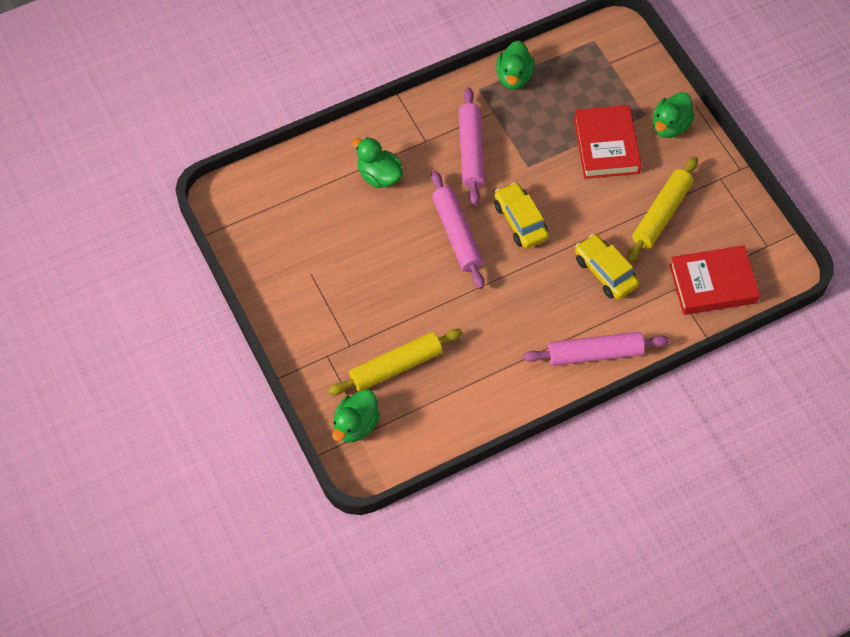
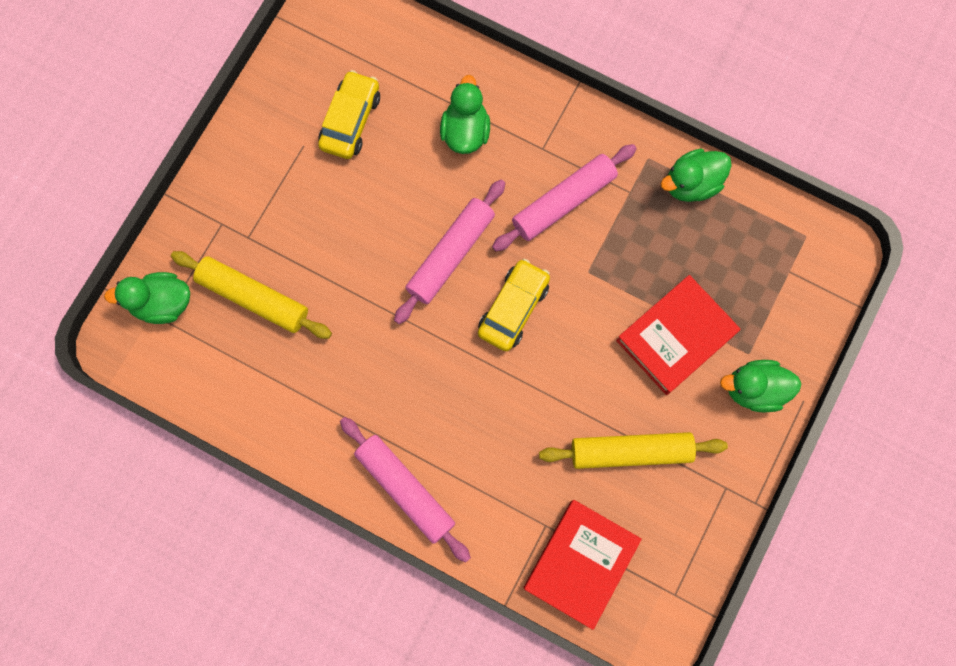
camera: 55 degrees right, 15 degrees up
(605, 272) = (513, 437): yellow car -> yellow car (350, 121)
(712, 284) = (580, 563): red book -> red book turned 75 degrees clockwise

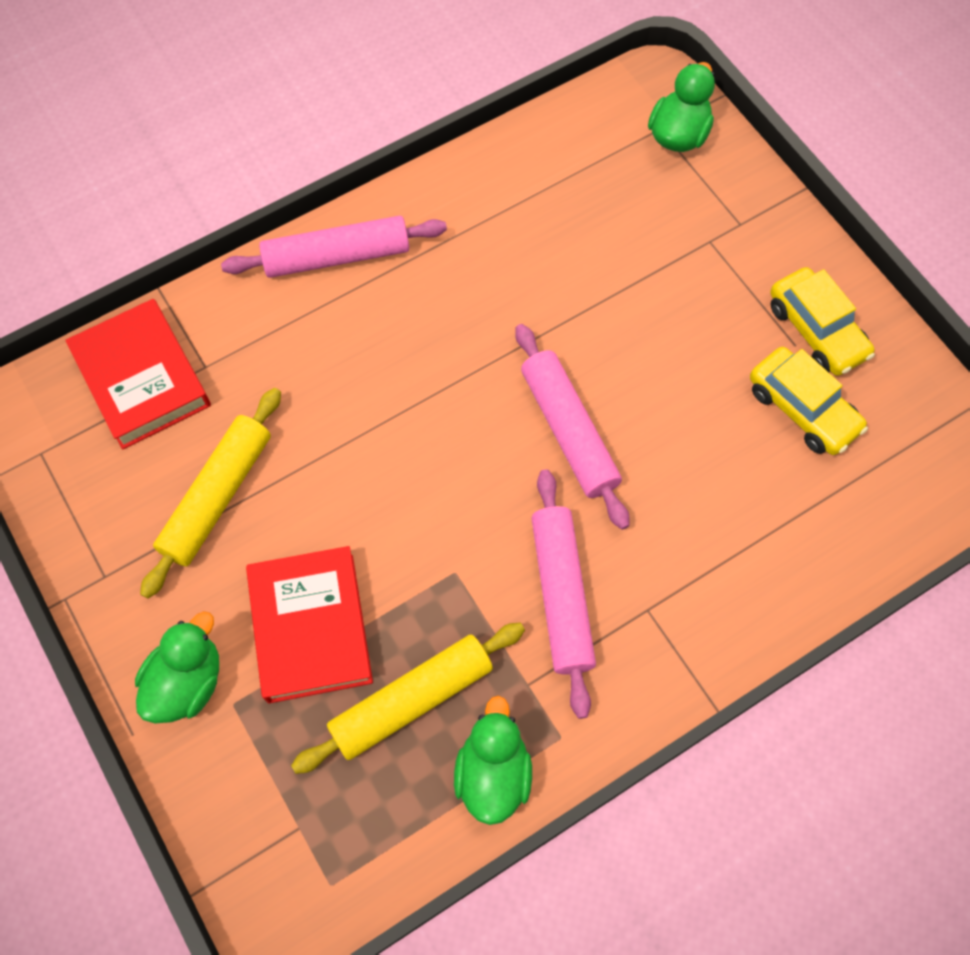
camera: 120 degrees right, 10 degrees down
(253, 298) = (635, 216): yellow rolling pin -> yellow rolling pin (411, 700)
(465, 131) = (720, 530): green duck -> none
(513, 308) = (462, 464): yellow car -> yellow car (816, 331)

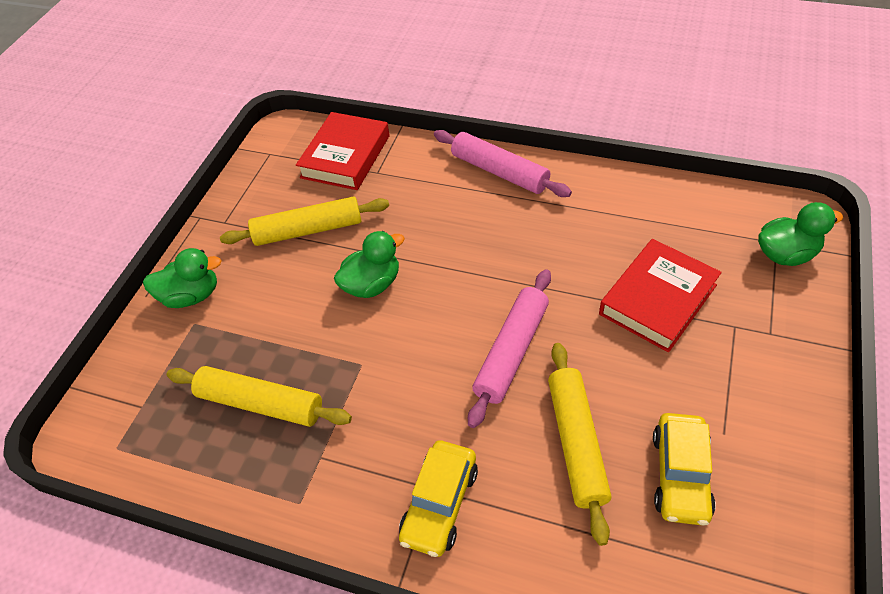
camera: 55 degrees right, 15 degrees down
(310, 627) = (266, 323): red book -> red book (657, 299)
(493, 773) = (246, 481): green duck -> green duck (372, 284)
(562, 595) = (397, 430): pink rolling pin -> none
(707, 459) = (576, 443): none -> yellow rolling pin
(816, 331) = (751, 438): yellow car -> yellow car (440, 503)

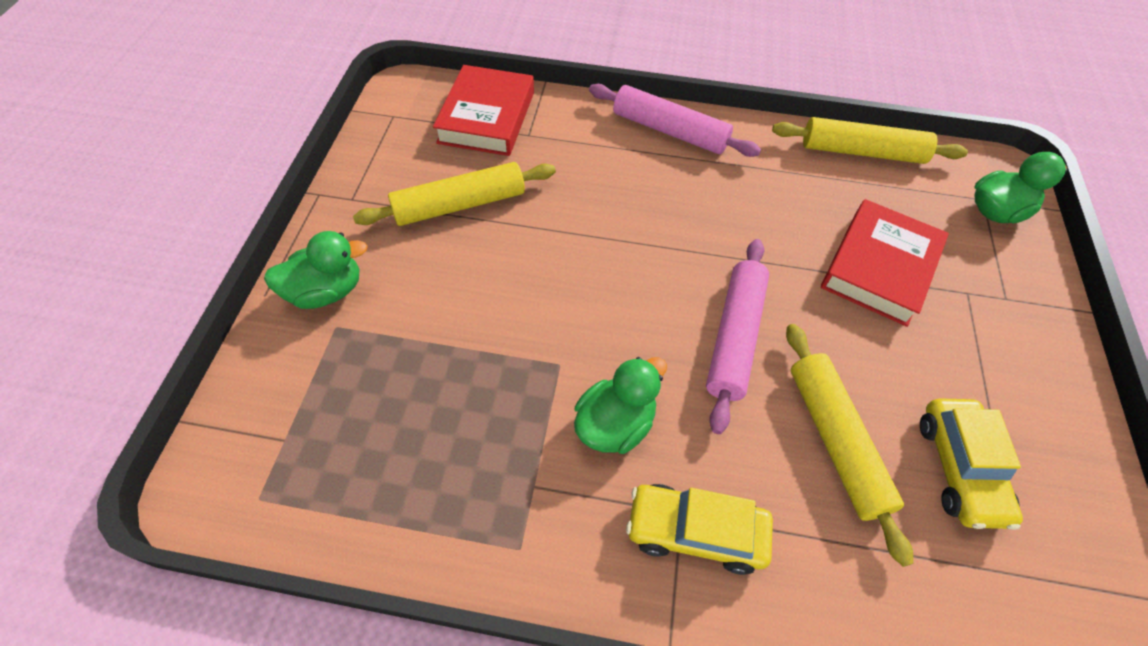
camera: 15 degrees left, 5 degrees up
(261, 403) = (443, 422): yellow rolling pin -> yellow rolling pin (862, 151)
(372, 284) = (552, 266): green duck -> green duck (615, 424)
(440, 503) = (695, 531): yellow car -> yellow car turned 90 degrees clockwise

